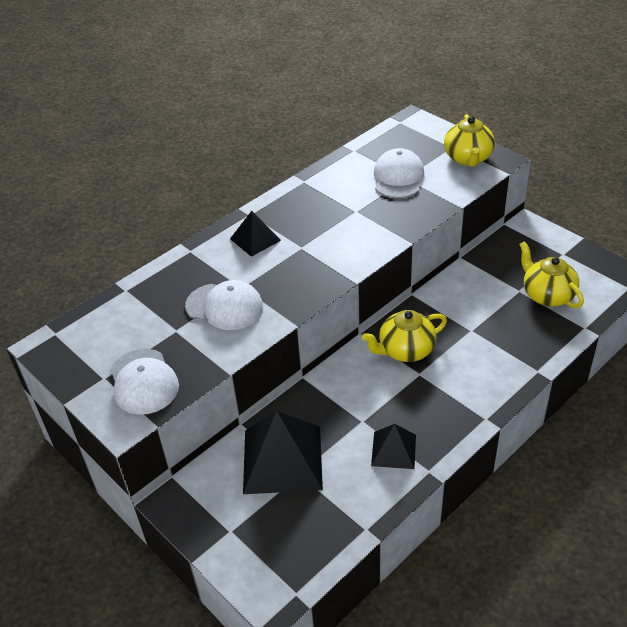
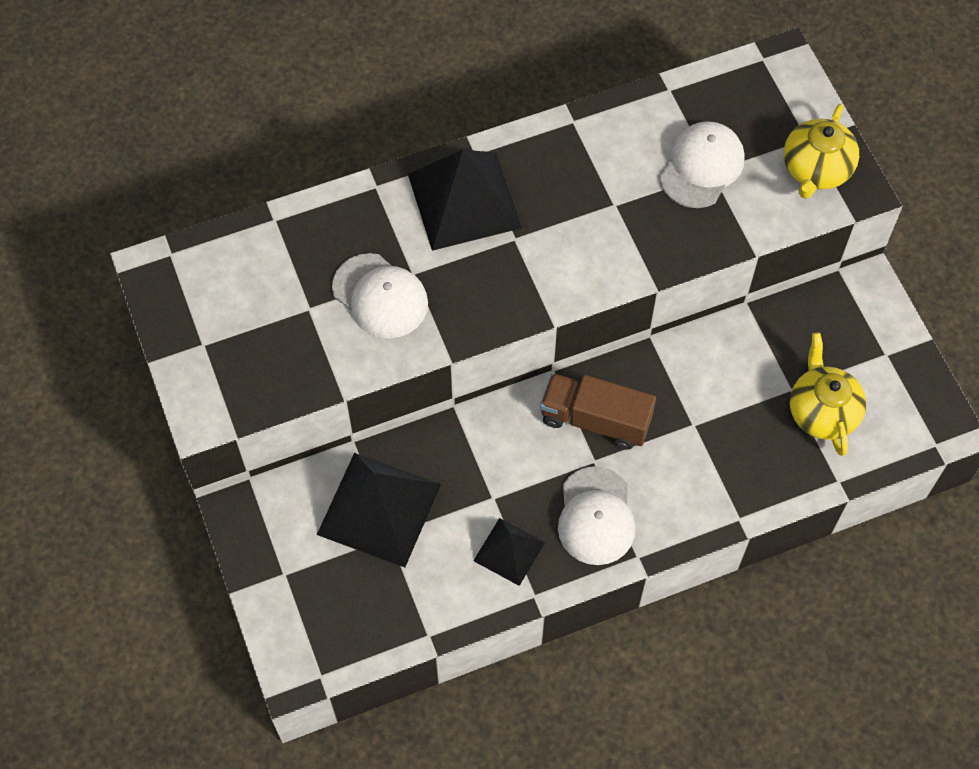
camera: 20 degrees right, 20 degrees up
(143, 382) = (245, 369): white cap -> white cap (596, 516)
(255, 239) = (464, 201): black pyramid -> black pyramid, size x1.82
(405, 350) = (595, 420): yellow teapot -> brown truck

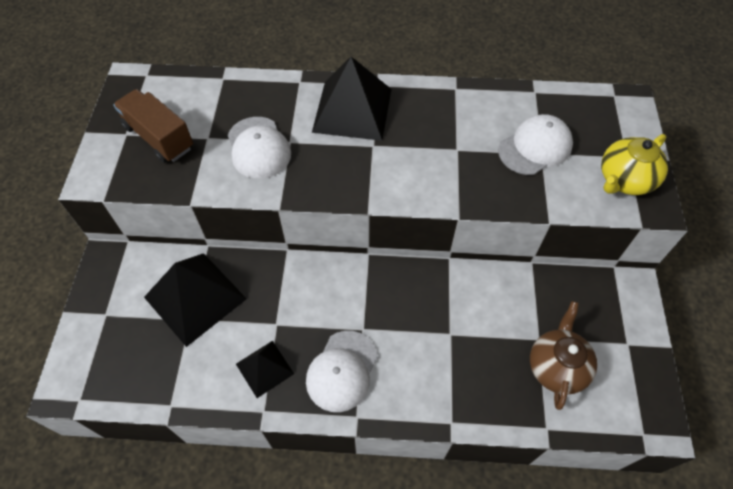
camera: 25 degrees right, 5 degrees down
(595, 420) = (379, 300): brown truck -> brown truck (159, 137)
(822, 411) = (556, 366): yellow teapot -> brown teapot

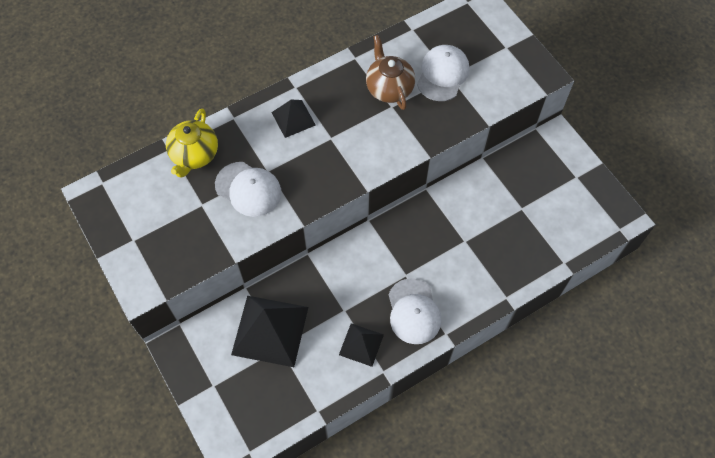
camera: 35 degrees left, 5 degrees up
(159, 137) = (163, 227): brown truck -> none
(352, 110) = (293, 118): black pyramid -> black pyramid, size x0.55
(556, 366) = (544, 219): brown teapot -> brown teapot (389, 88)
(624, 180) = (515, 66): yellow teapot -> yellow teapot (194, 155)

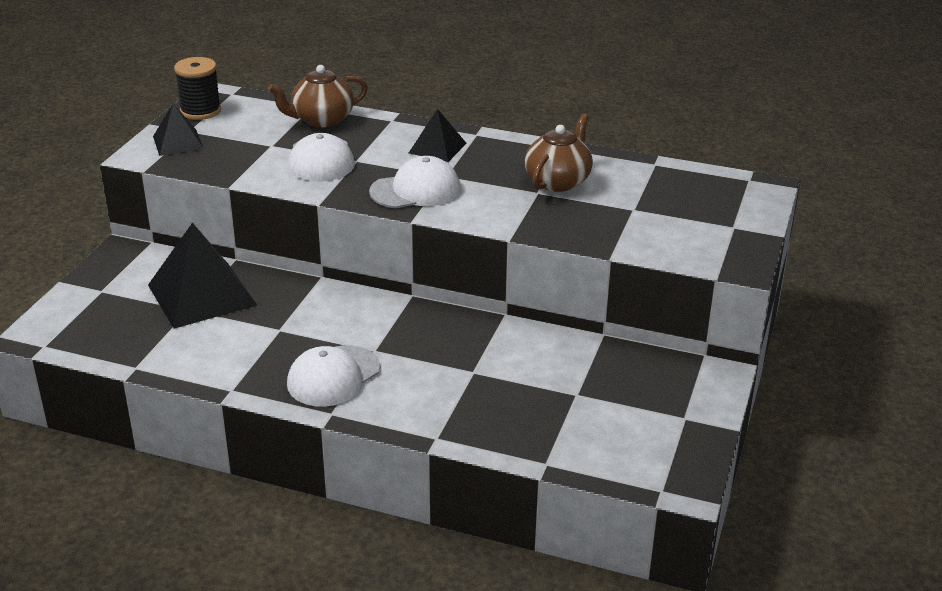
camera: 50 degrees right, 30 degrees down
(110, 217) = (200, 111): none -> black spool
(194, 155) = (321, 120): yellow teapot -> brown teapot
(361, 344) = (249, 359): black pyramid -> black pyramid (178, 142)
(442, 74) = (628, 204): white cap -> white cap (415, 190)

